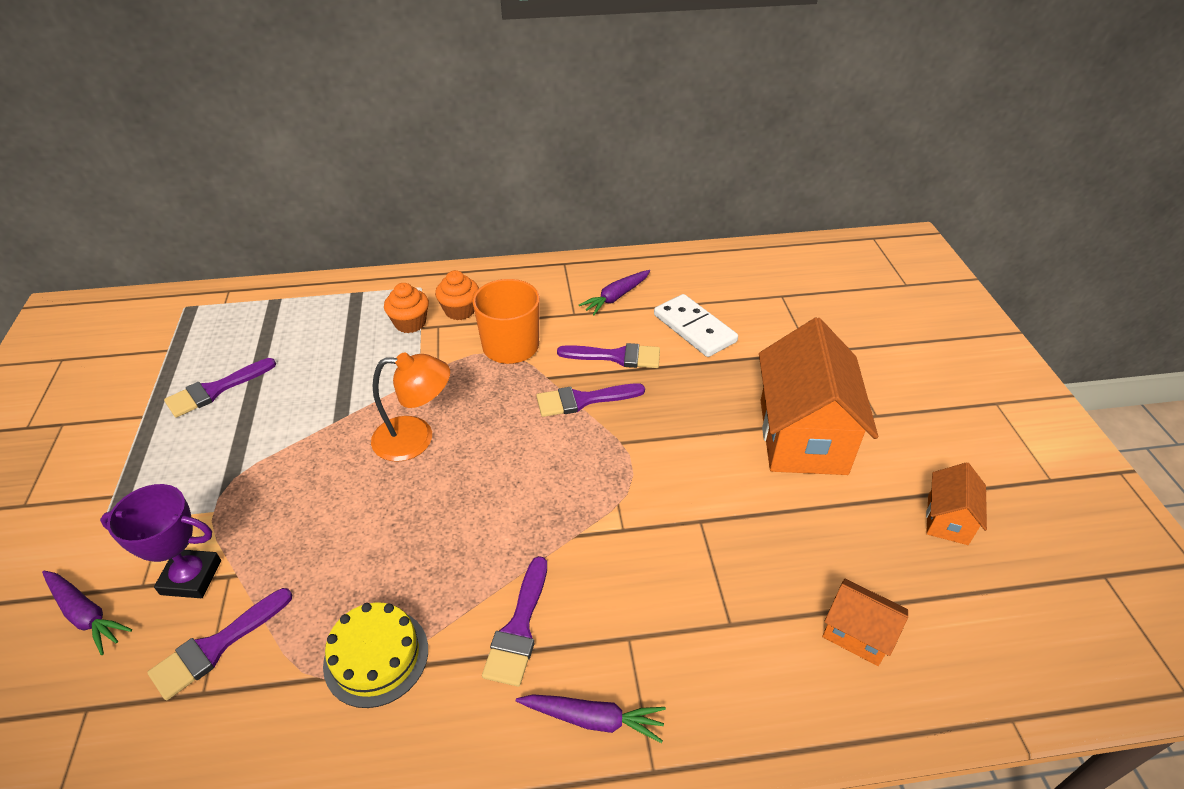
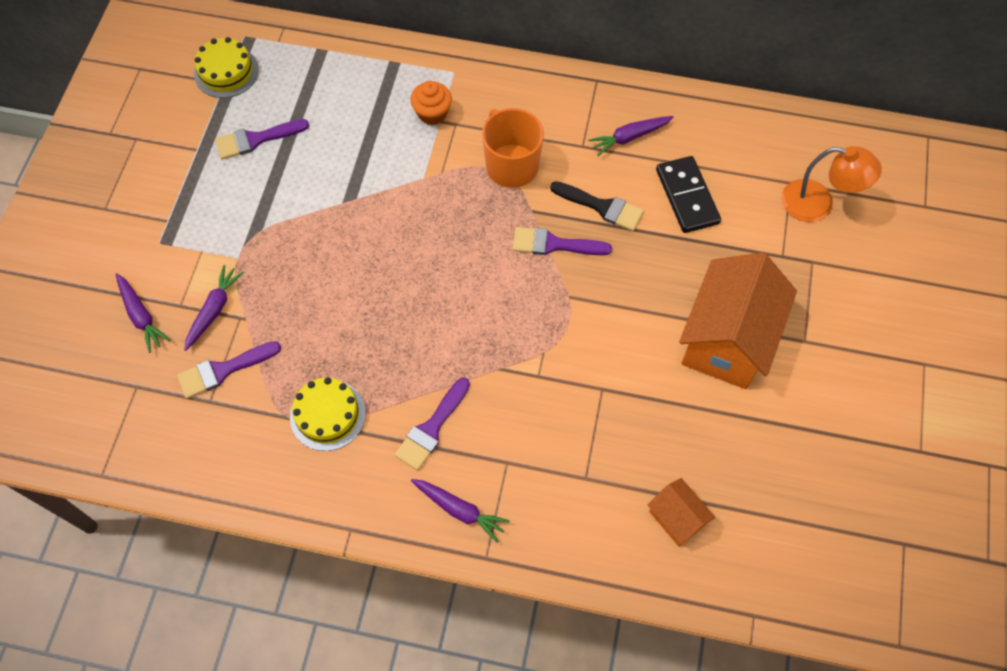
camera: 20 degrees right, 20 degrees up
(169, 340) = (226, 72): none -> yellow cake
(191, 577) = (214, 310): purple trophy -> purple carrot
(416, 438) = (404, 239): orange lamp -> orange lamp (818, 204)
(460, 310) = (480, 111): orange cupcake -> none
(616, 356) = (601, 207): purple brush -> black brush
(694, 328) = (687, 196): white domino -> black domino
(947, 520) = (805, 455): orange house -> none

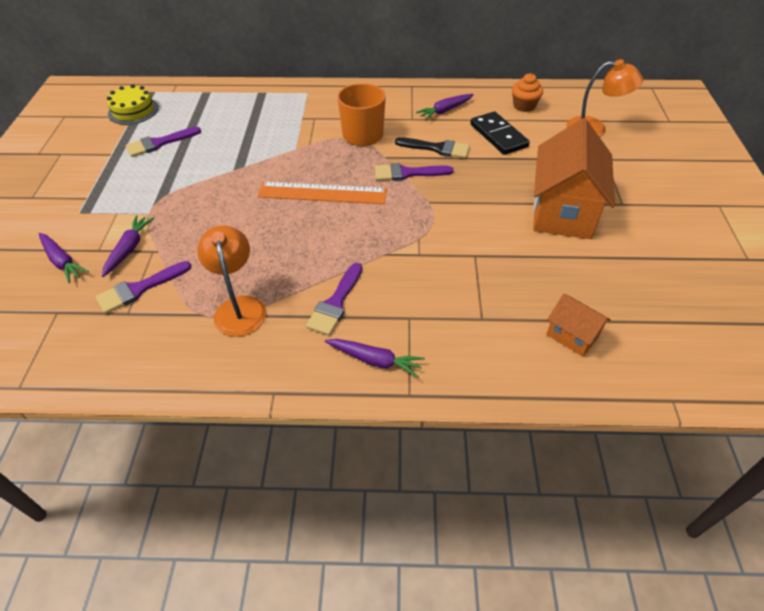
camera: 10 degrees left, 15 degrees down
(327, 415) = (239, 307): yellow cake -> orange lamp
(432, 113) = (295, 115): orange cupcake -> orange cupcake (524, 106)
(444, 261) = (322, 193): none -> orange ruler

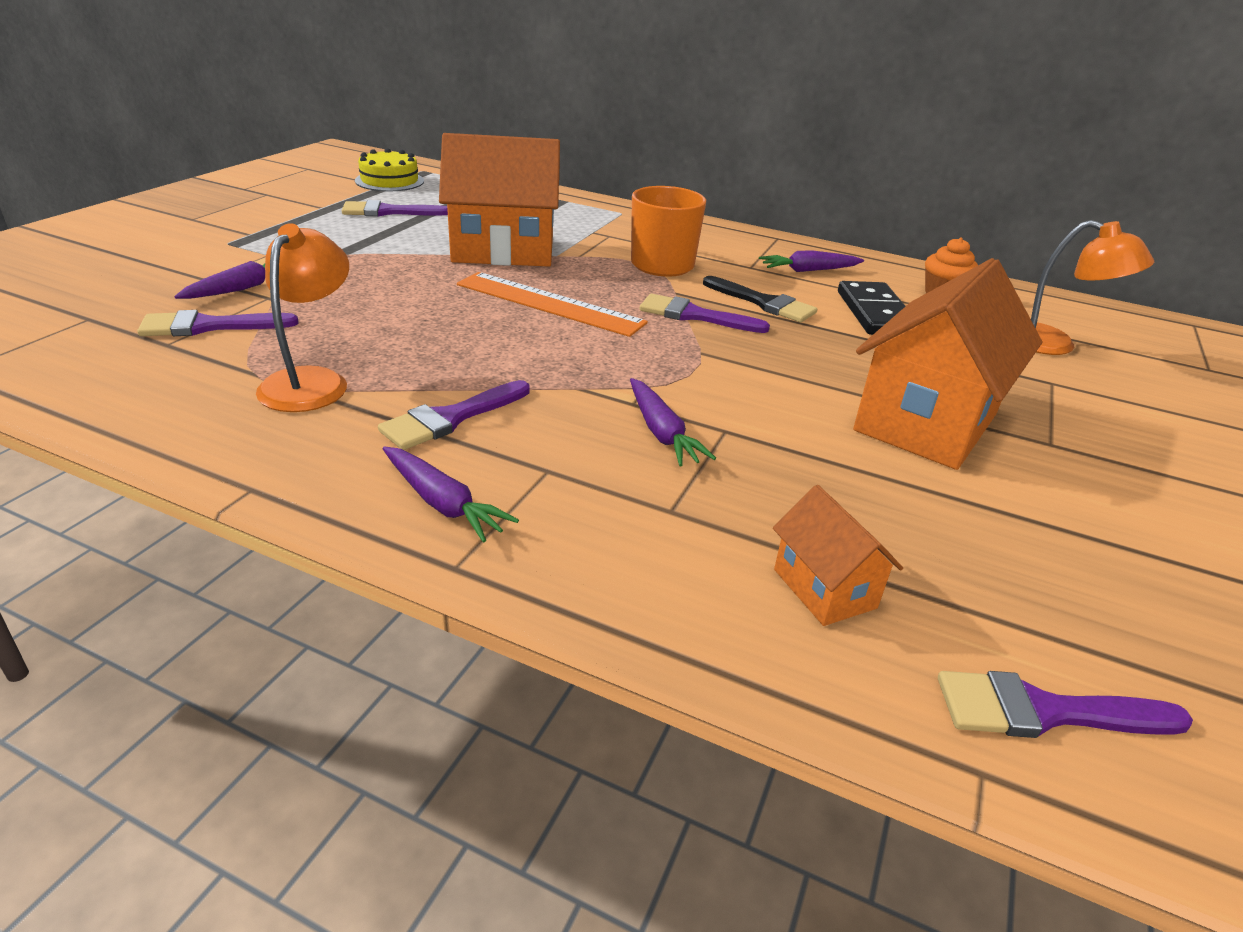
camera: 20 degrees right, 15 degrees down
(62, 261) = (153, 277): purple carrot -> purple carrot (662, 432)
(261, 155) = (503, 251): none -> orange house
(682, 361) = (1045, 711): none -> purple brush

